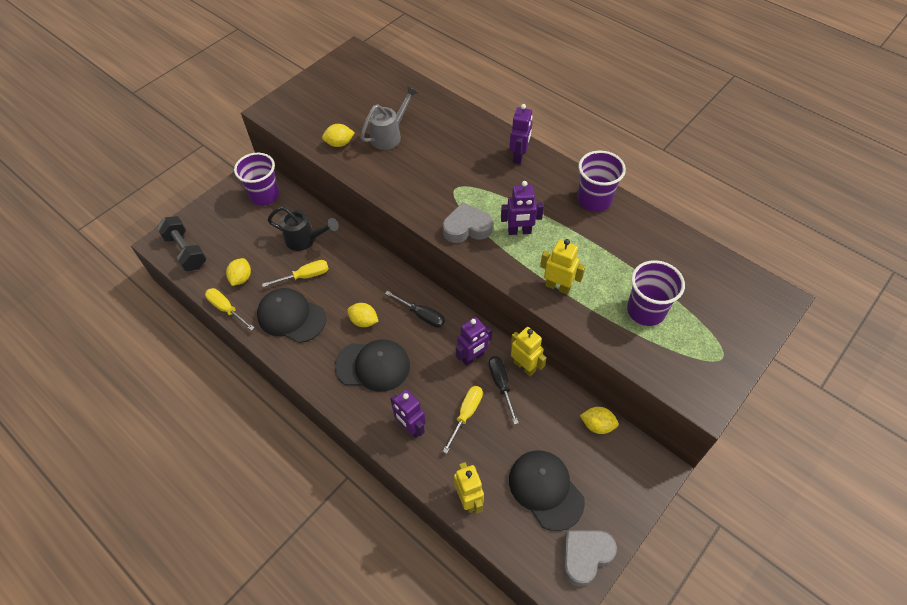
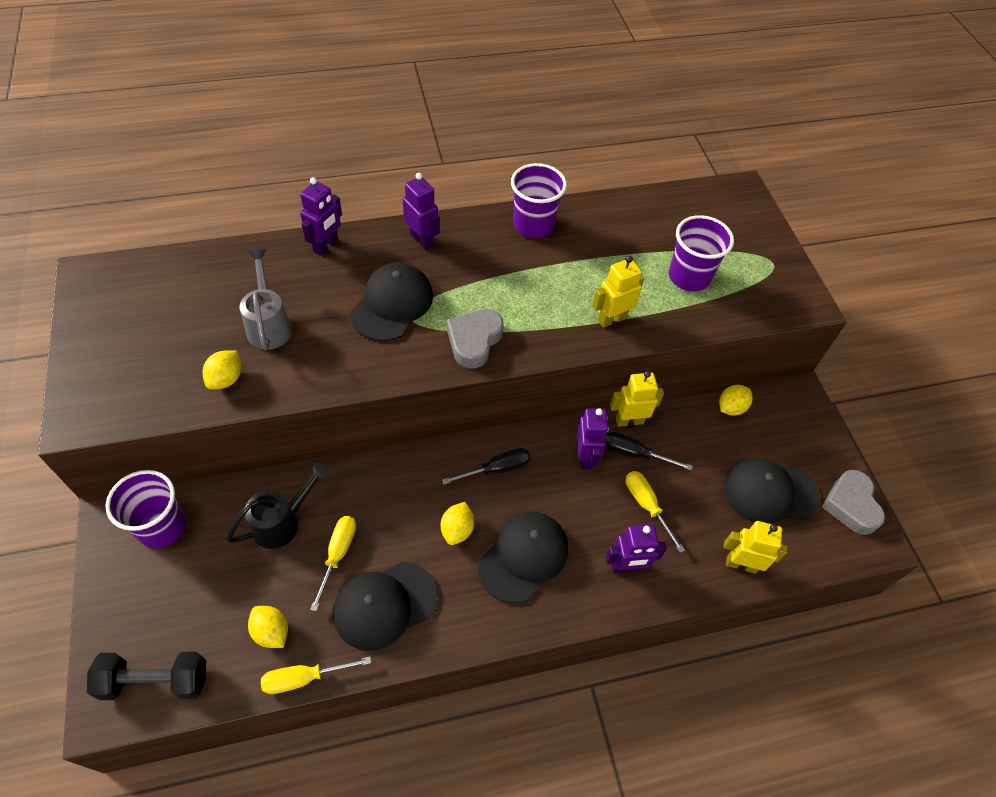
camera: 60 degrees left, 0 degrees up
(364, 321) = (457, 530): yellow lemon -> yellow lemon turned 45 degrees counterclockwise
(456, 174) = (392, 304): none -> black cap
(519, 231) = (519, 303): purple robot -> purple robot (326, 246)

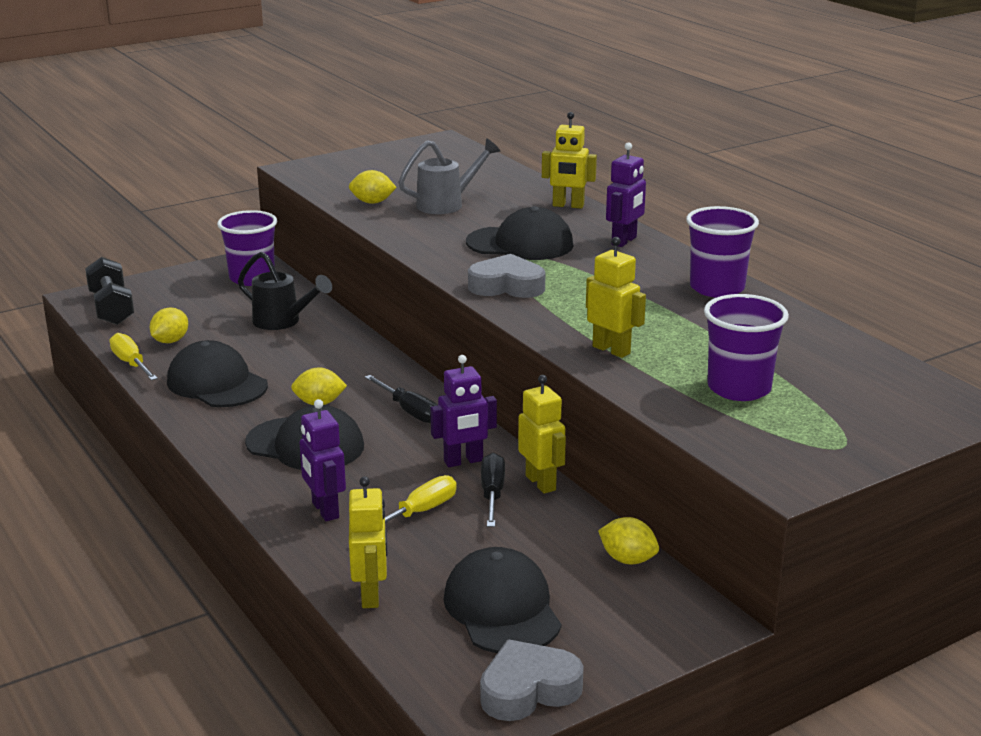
camera: 75 degrees right, 30 degrees down
(326, 246) = (568, 205): purple robot -> yellow robot
(338, 554) = (261, 352): yellow screwdriver -> none

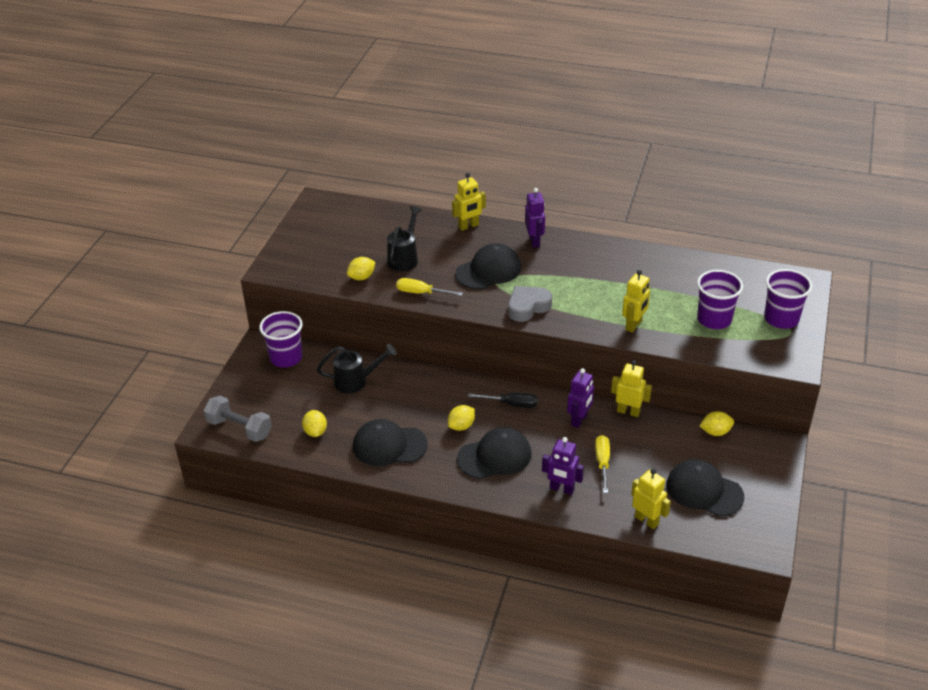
camera: 40 degrees left, 15 degrees up
(111, 308) = (239, 428): black dumbbell -> grey dumbbell
(131, 363) = (320, 461): yellow screwdriver -> yellow screwdriver (421, 293)
(447, 204) = (405, 257): grey watering can -> black watering can
(492, 494) = (617, 431): black screwdriver -> none
(528, 690) = (764, 522): grey heart -> none
(611, 350) = (634, 325): yellow robot -> yellow robot turned 120 degrees clockwise
(717, 288) = (620, 255): purple cup -> purple cup (781, 319)

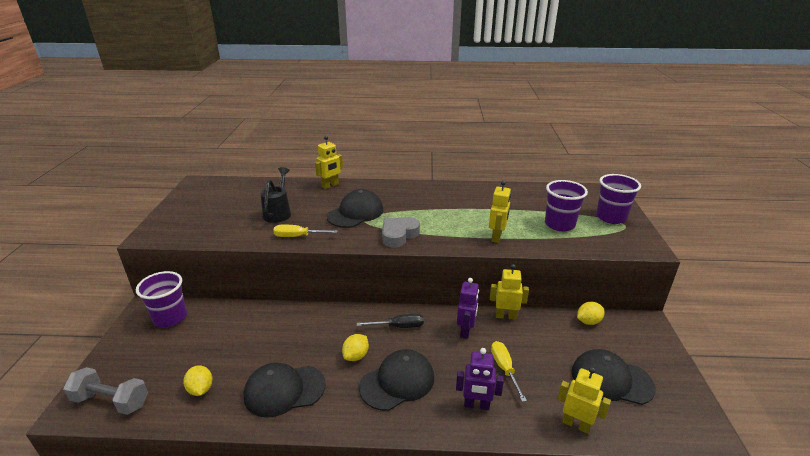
camera: 15 degrees left, 10 degrees down
(356, 381) = (243, 329): black watering can -> none
(361, 277) = (239, 231): yellow lemon -> none
(534, 241) = (388, 189): purple robot -> none

